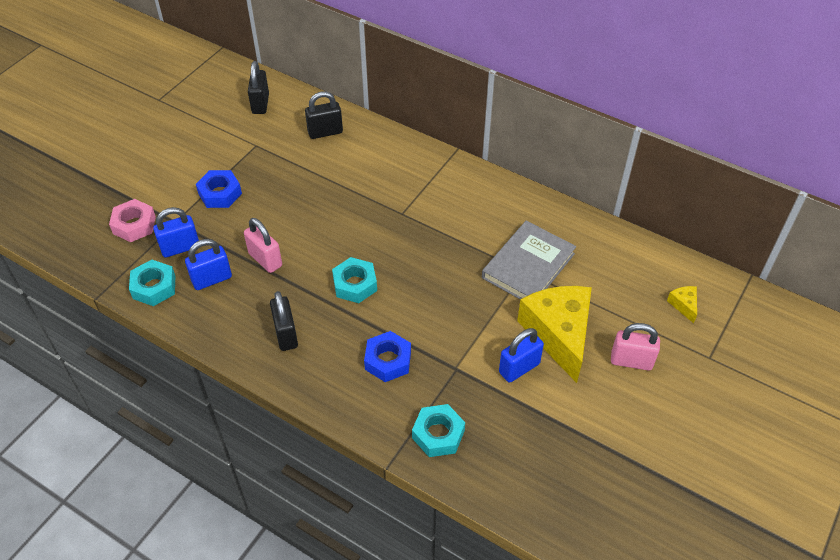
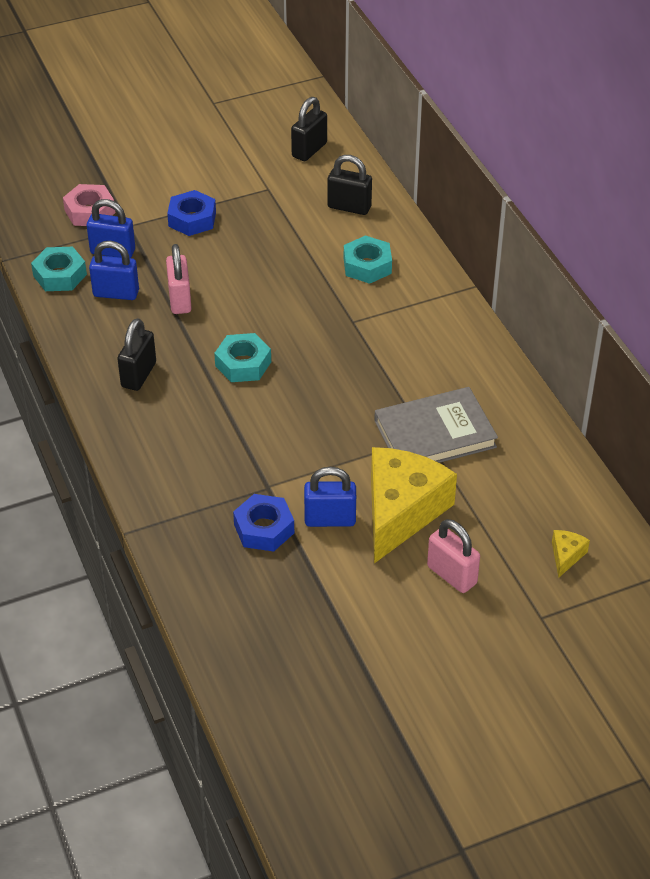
camera: 35 degrees right, 5 degrees down
(388, 360) = (210, 446): blue nut -> blue nut (264, 529)
(438, 434) = (196, 532): turquoise nut -> turquoise nut (367, 266)

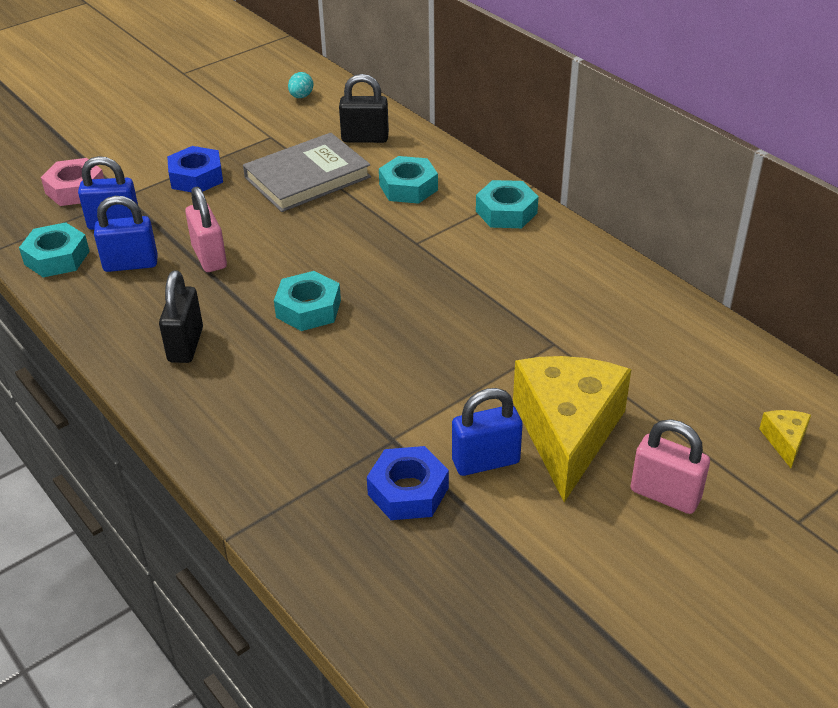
camera: 15 degrees left, 5 degrees down
(309, 150) = (301, 96): black padlock -> turquoise egg
(435, 434) = (563, 339): grey book -> grey book (307, 177)
(440, 307) = (506, 212): none -> turquoise nut

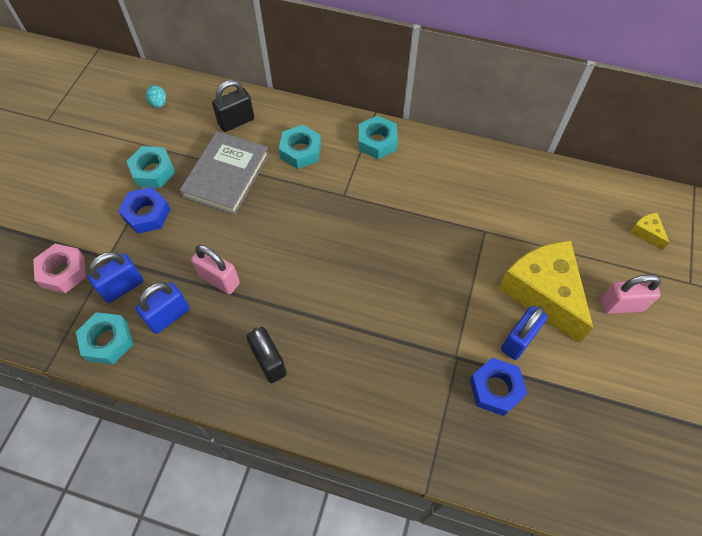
camera: 35 degrees left, 20 degrees up
(308, 309) = (322, 286): turquoise nut -> turquoise nut (153, 171)

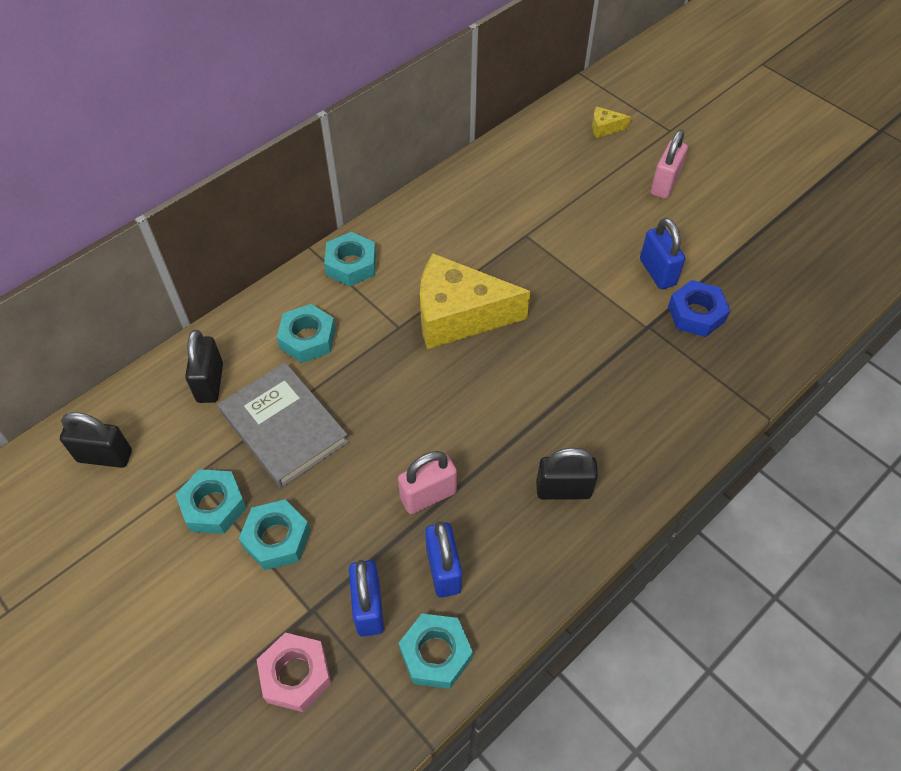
camera: 60 degrees left, 5 degrees down
(147, 214) = (276, 538): blue nut -> turquoise nut
(159, 103) = (105, 456): turquoise egg -> black padlock
(543, 293) = (620, 229): yellow cheese -> yellow cheese (458, 315)

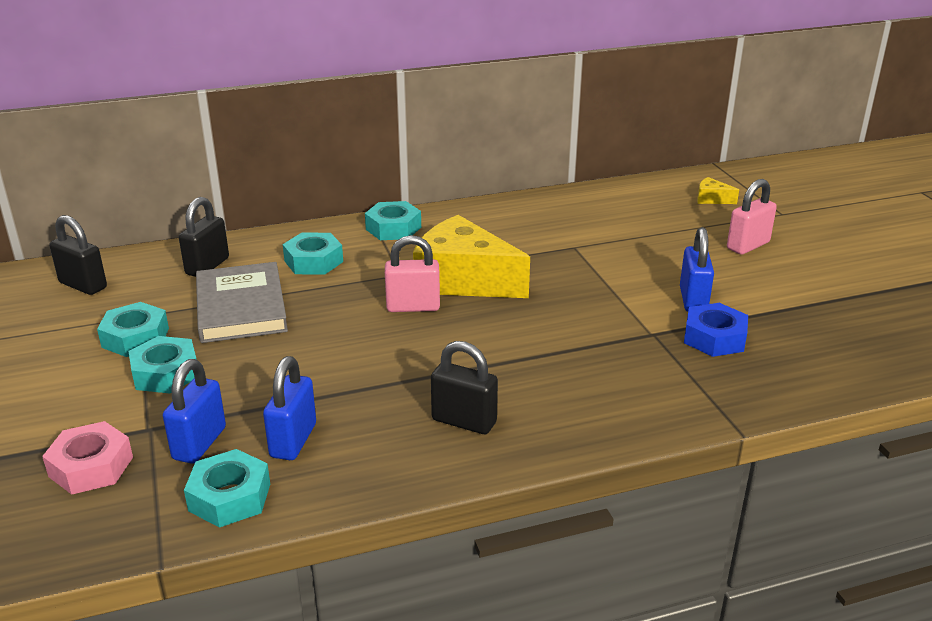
camera: 25 degrees right, 25 degrees down
(428, 495) = (326, 386): pink padlock -> pink padlock (413, 307)

